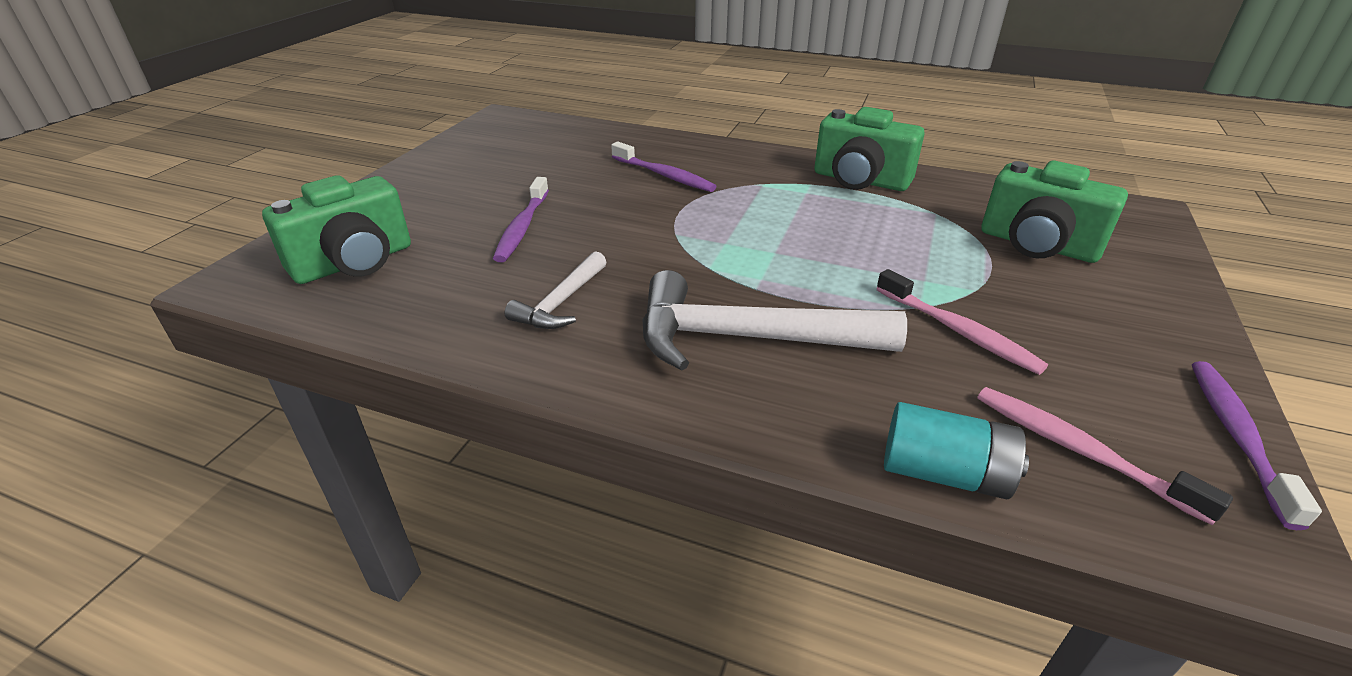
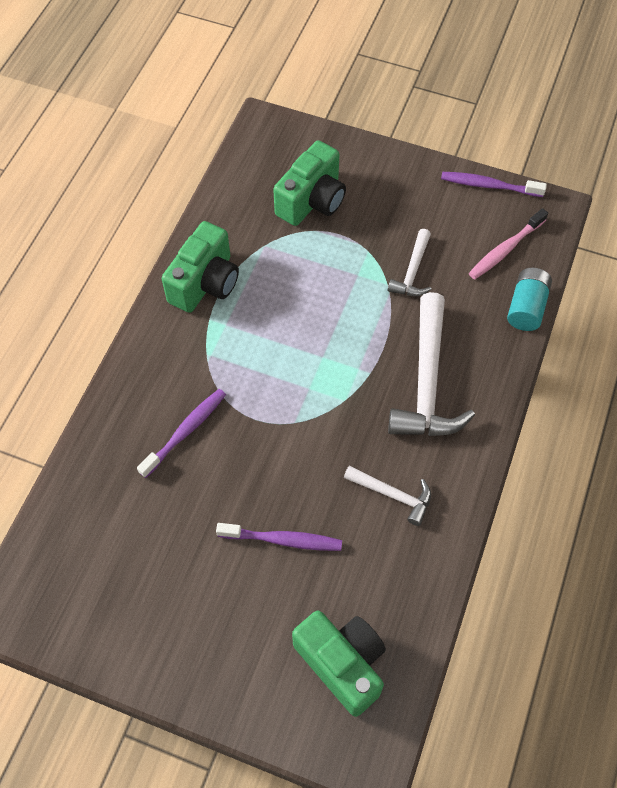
camera: 90 degrees left, 25 degrees up
(958, 331) = (412, 272): pink toothbrush -> white hammer

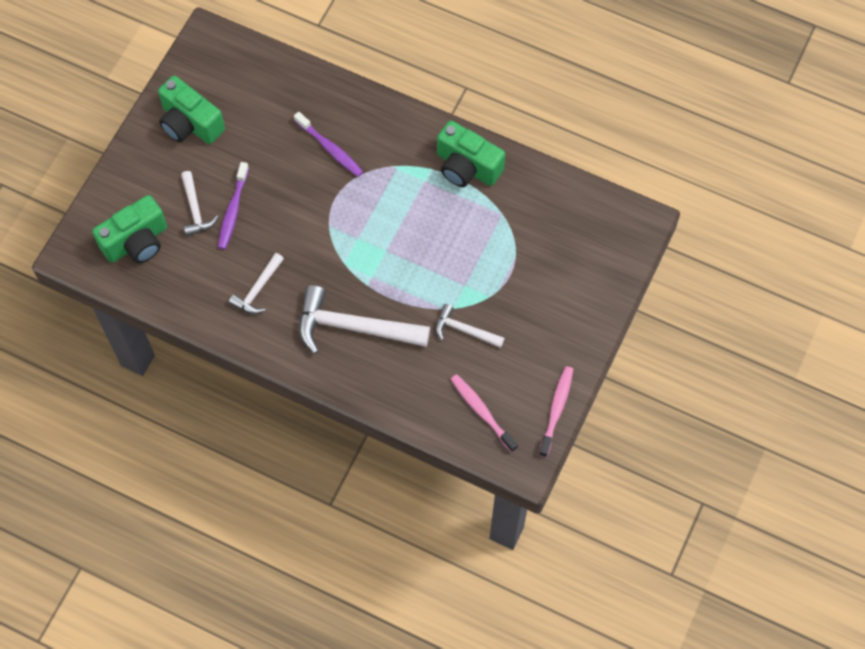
camera: 95 degrees right, 5 degrees up
(285, 589) = (195, 209): none -> white hammer
(312, 200) = (548, 256): green camera -> green camera (190, 123)
(489, 185) = (556, 410): purple toothbrush -> pink toothbrush
(526, 307) = (418, 419): turquoise battery -> none

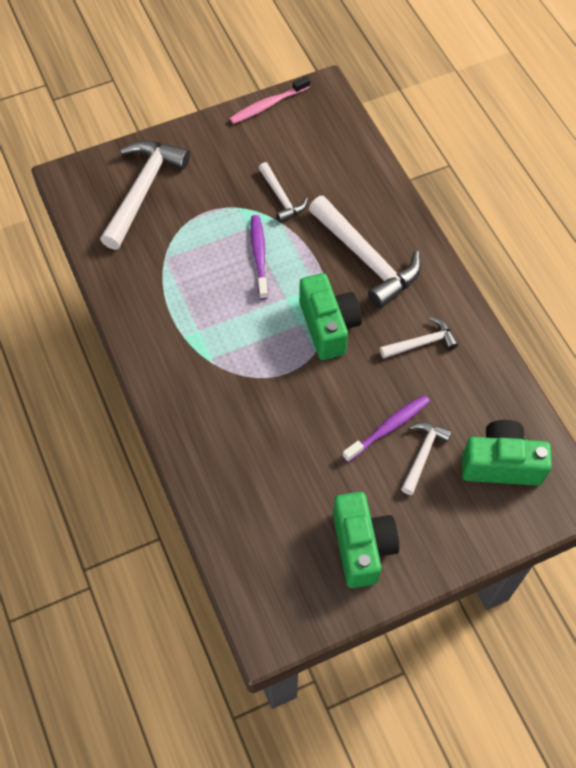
camera: 140 degrees left, 5 degrees down
(330, 148) = (252, 419): purple toothbrush -> purple toothbrush (259, 256)
(467, 167) = (153, 316): green camera -> green camera (328, 326)
(482, 412) = (322, 138): pink toothbrush -> none
(575, 255) = (143, 190): none -> white hammer

